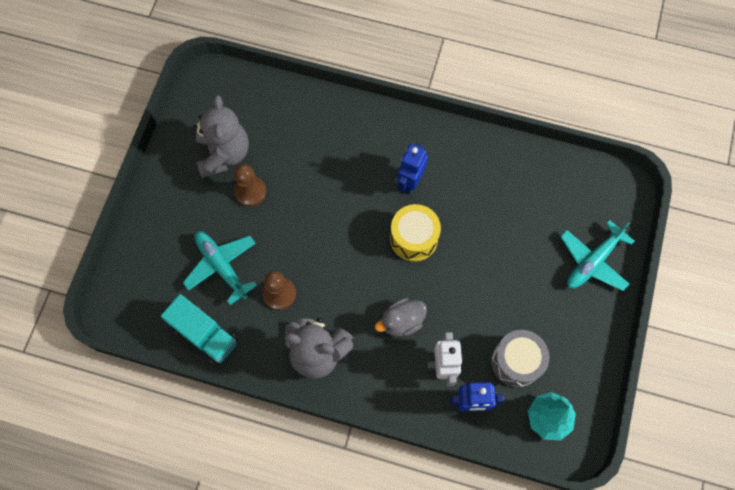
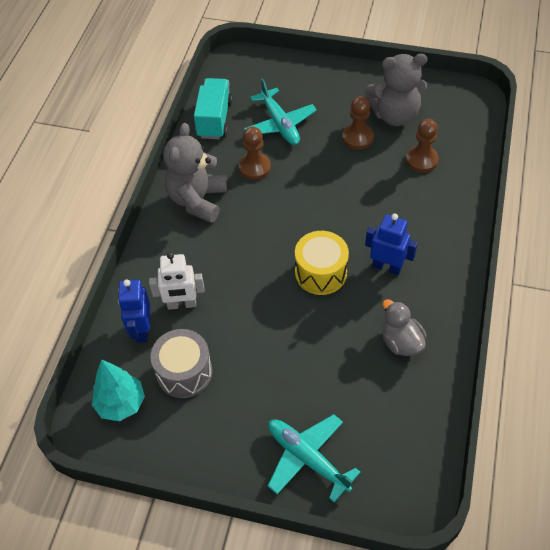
camera: 90 degrees right, 15 degrees down
(204, 335) = (214, 119): turquoise truck -> turquoise truck turned 150 degrees clockwise
(221, 266) = (280, 124): turquoise plane -> turquoise plane turned 105 degrees clockwise
(286, 137) = (421, 160): none -> brown pawn
(401, 322) = (228, 265): grey duck -> grey duck (401, 341)

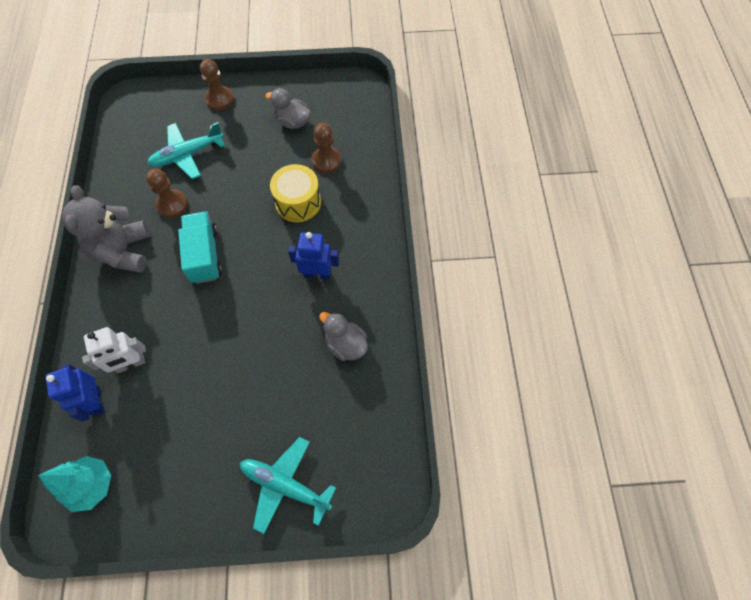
camera: 20 degrees left, 10 degrees up
(184, 372) = (148, 433): grey drum -> none
(214, 119) = (122, 164): turquoise truck -> turquoise truck (204, 255)
(280, 124) = (187, 155): turquoise plane -> turquoise plane turned 105 degrees clockwise
(320, 273) = (258, 296): yellow drum -> yellow drum (298, 202)
(357, 137) = (263, 152): brown pawn -> brown pawn (219, 99)
(394, 115) = (292, 122): grey teddy bear -> grey duck

